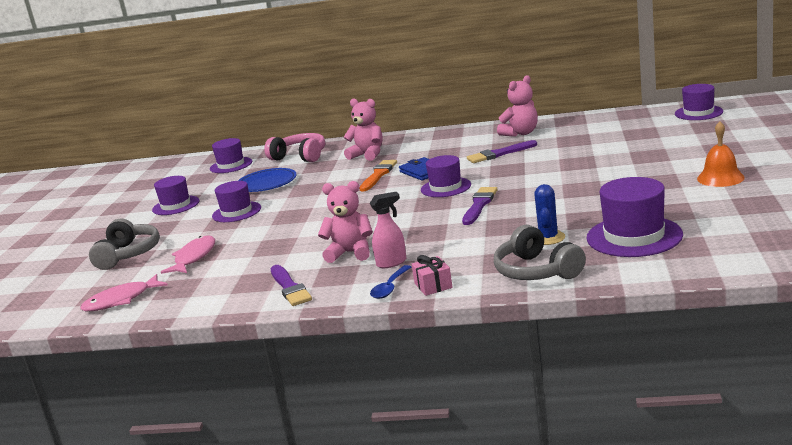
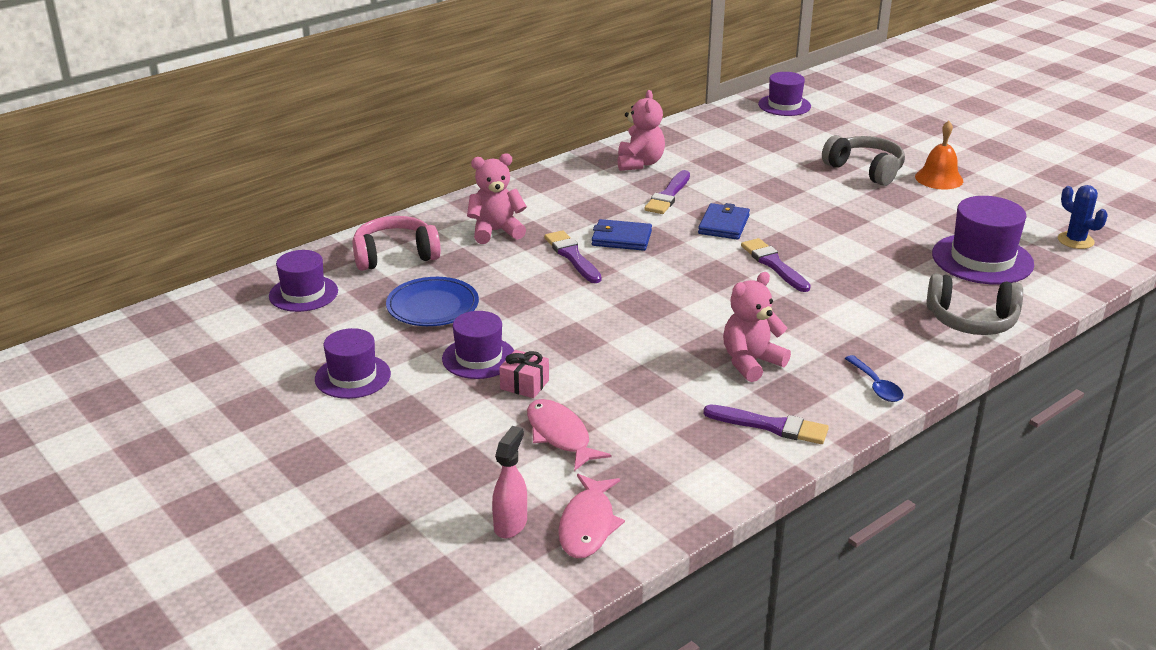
camera: 50 degrees left, 10 degrees up
(128, 254) = (446, 467): grey headphones -> grey headphones (865, 170)
(378, 175) = (572, 256): orange brush -> purple brush
(392, 263) = (820, 358): pink spray bottle -> pink spray bottle (510, 524)
(433, 285) = (912, 368): pink gift -> pink gift (524, 384)
(446, 187) = (692, 252): purple hat -> none
(498, 176) = (723, 224): none -> blue wallet
(548, 238) = (914, 283): blue cactus -> blue cactus (1075, 240)

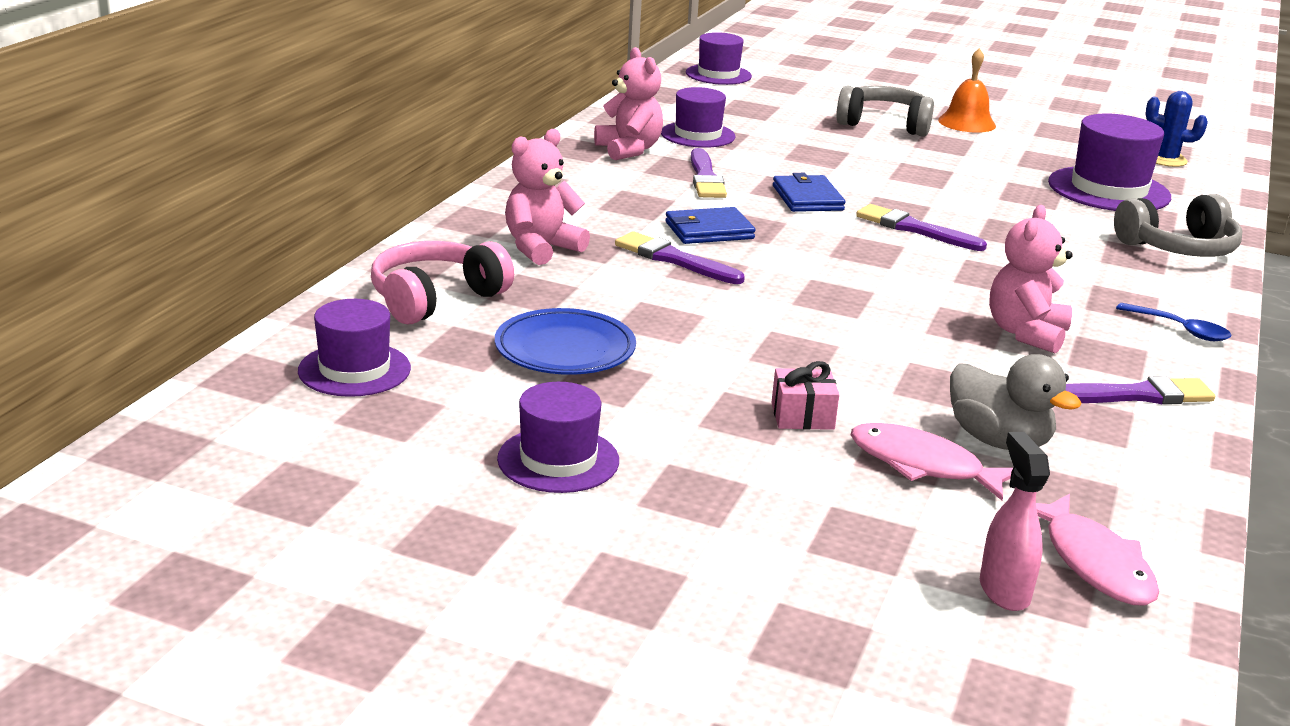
camera: 30 degrees left, 5 degrees down
(479, 358) = (704, 398): purple hat -> purple hat (698, 135)
(630, 432) = (998, 441): none -> grey duck

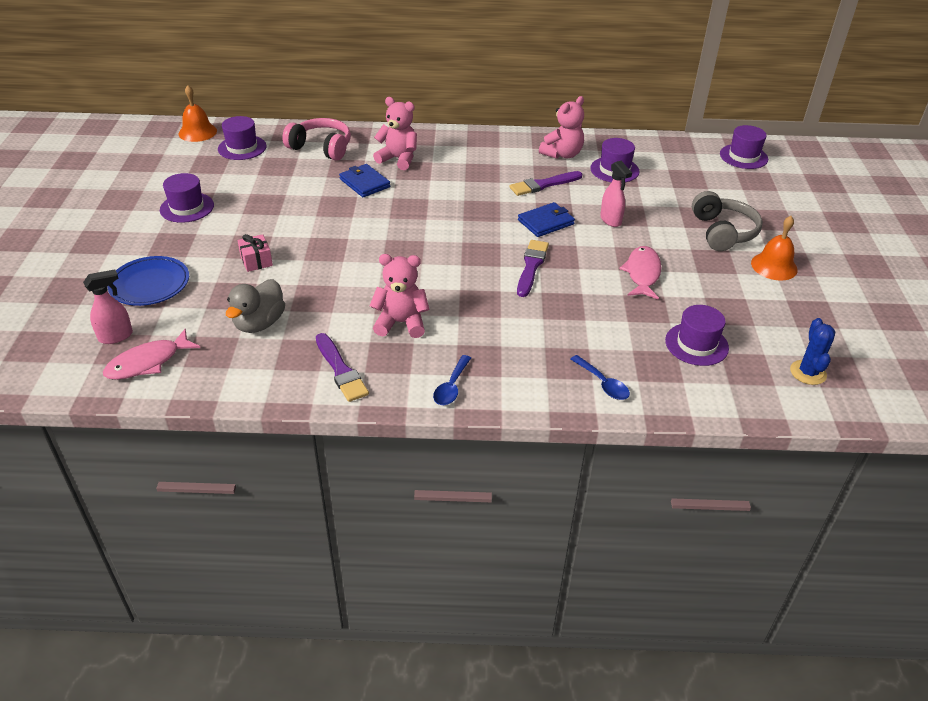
camera: 70 degrees right, 15 degrees up
(224, 407) = (197, 132): none -> orange bell
(565, 350) = (289, 188): blue plate -> blue plate (150, 284)
(674, 259) = (415, 196): purple brush -> none
(709, 230) = (464, 199): blue wallet -> blue wallet (364, 183)
(825, 165) = (611, 220): none -> pink spray bottle
(923, 465) = (222, 302): pink fish -> pink fish (642, 273)
(1108, 190) = (696, 344): purple hat -> purple hat, size x0.66
(1178, 248) = (603, 383): grey headphones -> blue spoon

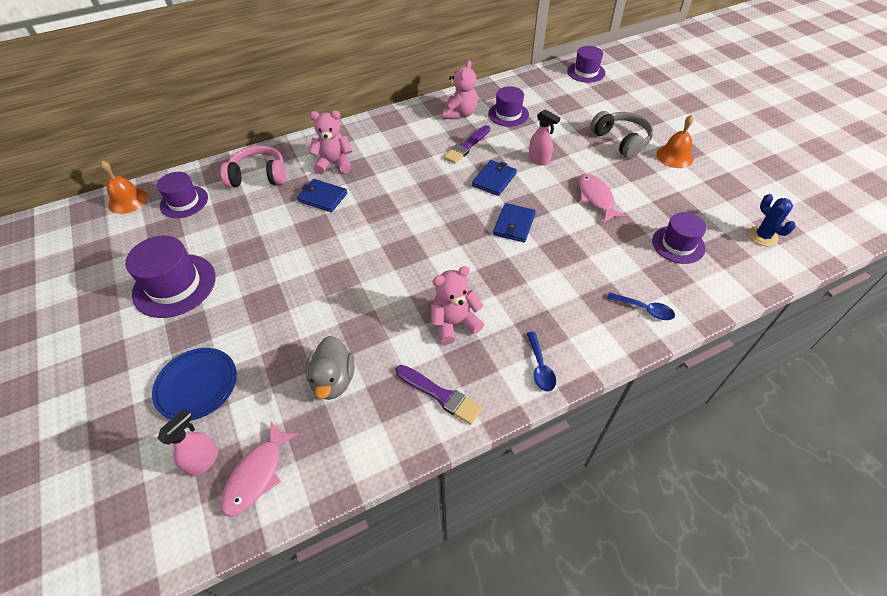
camera: 25 degrees left, 10 degrees up
(187, 207) = (174, 285): purple hat -> purple hat, size x1.51
(256, 261) = (283, 315): pink gift -> none
(531, 266) = (514, 225): purple brush -> blue wallet

